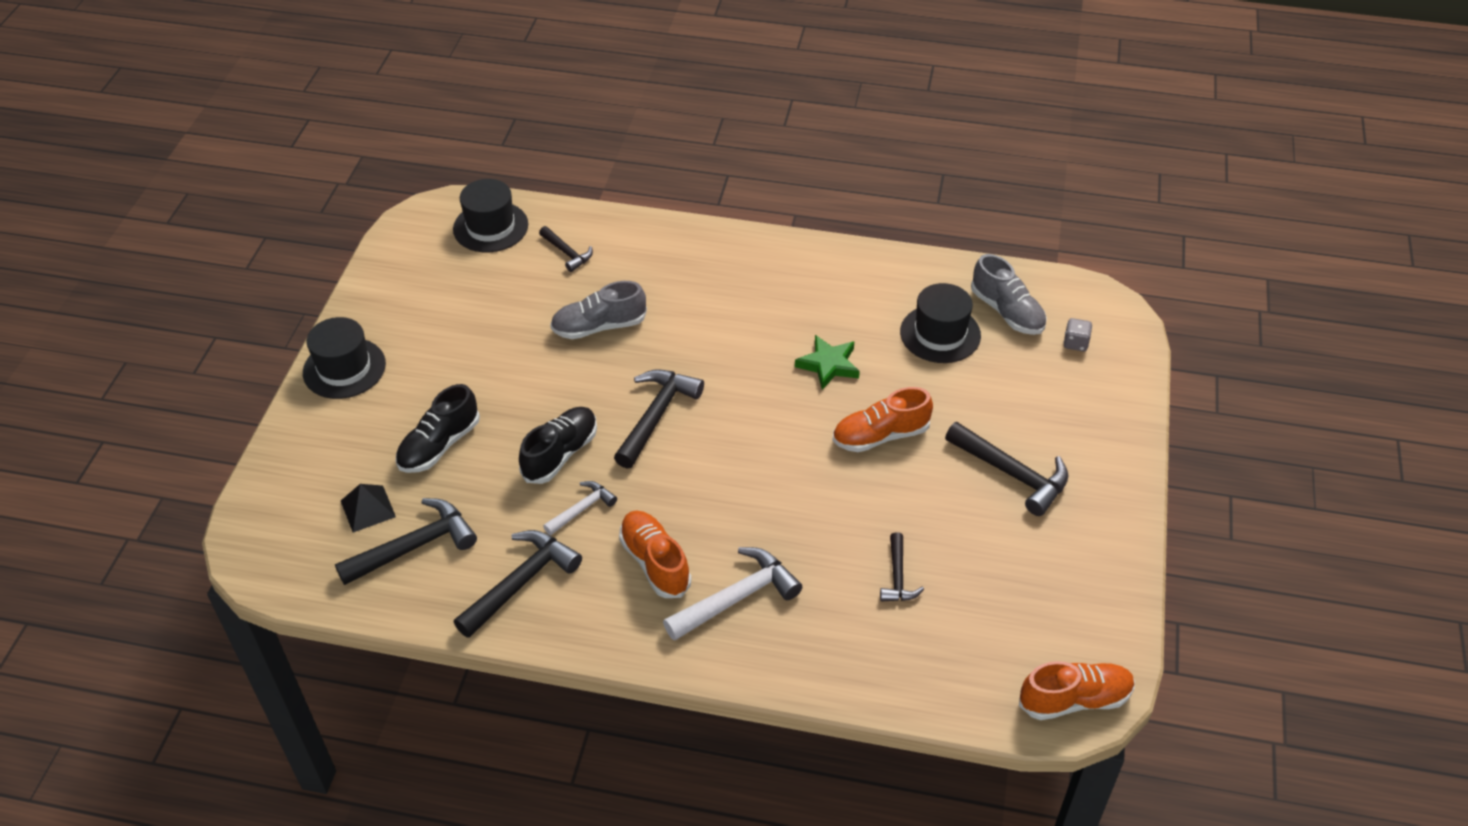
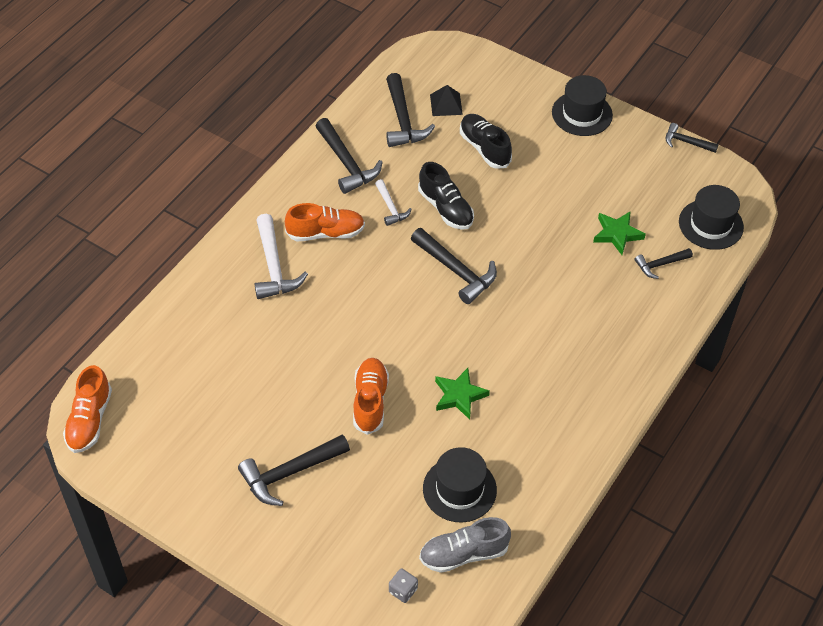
camera: 110 degrees right, 5 degrees up
(537, 295) = (617, 234): none -> green star
(599, 326) = (565, 262): grey shoe -> none
(898, 577) = (240, 361): black hammer -> black hammer (686, 142)

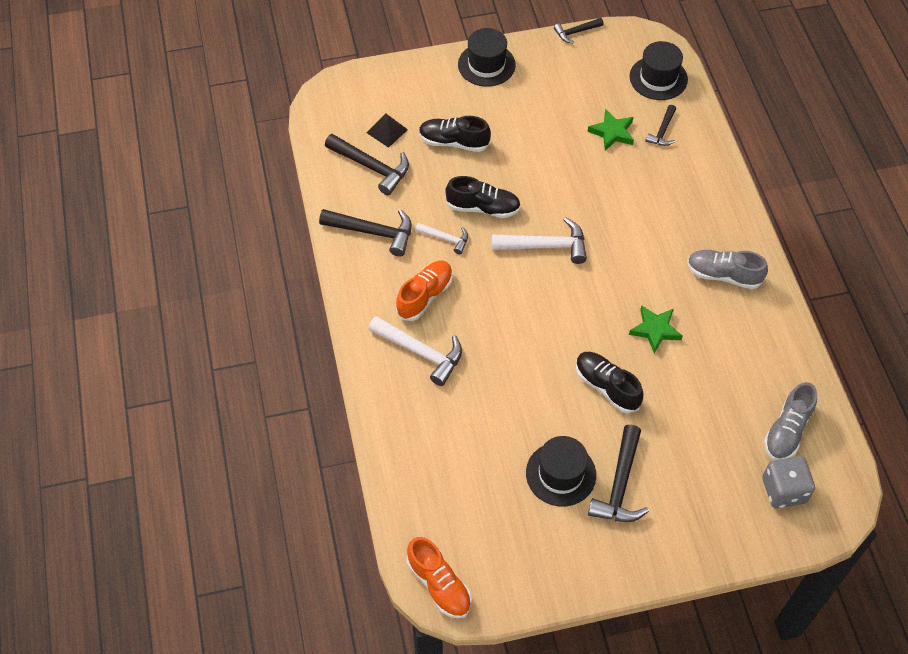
camera: 45 degrees left, 5 degrees up
(370, 401) = (606, 387): orange shoe -> black shoe
(403, 590) = (783, 490): grey dice -> grey dice, size x1.87
(456, 271) = (546, 246): black hammer -> white hammer
(459, 489) = (733, 392): black hat -> black hat (561, 474)
(566, 404) = (723, 275): none -> grey shoe

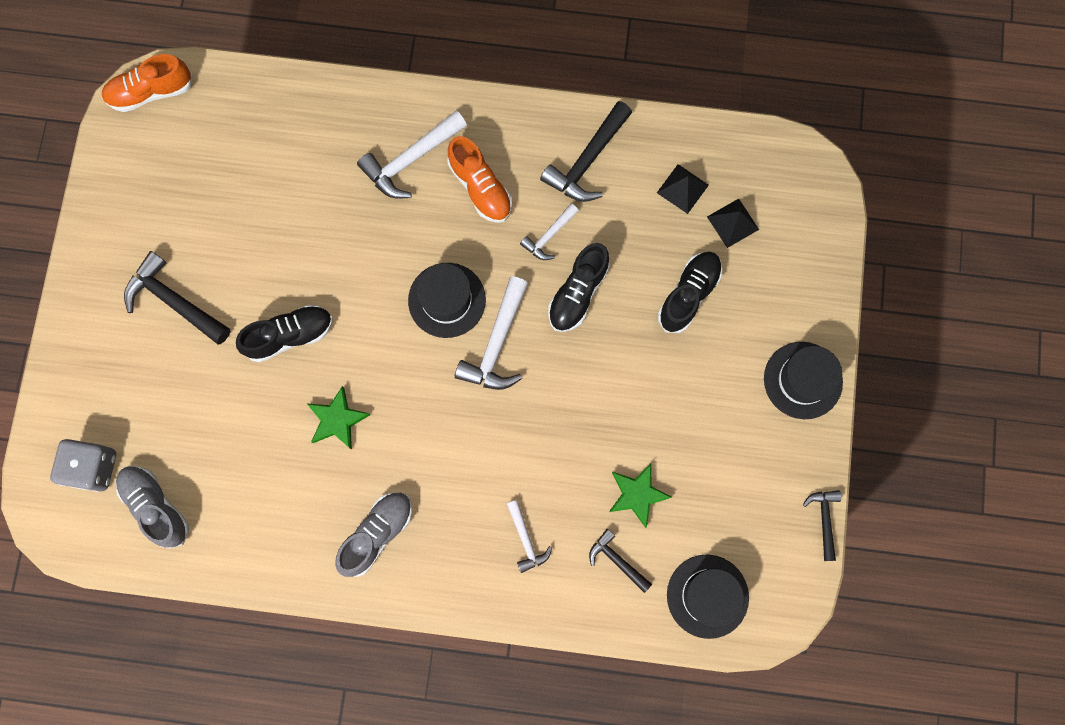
camera: 110 degrees right, 20 degrees up
(372, 167) = (682, 188): black hammer -> black pyramid
(561, 474) = (212, 247): black hat -> black hat (447, 300)
(677, 185) = (526, 540): none -> white hammer

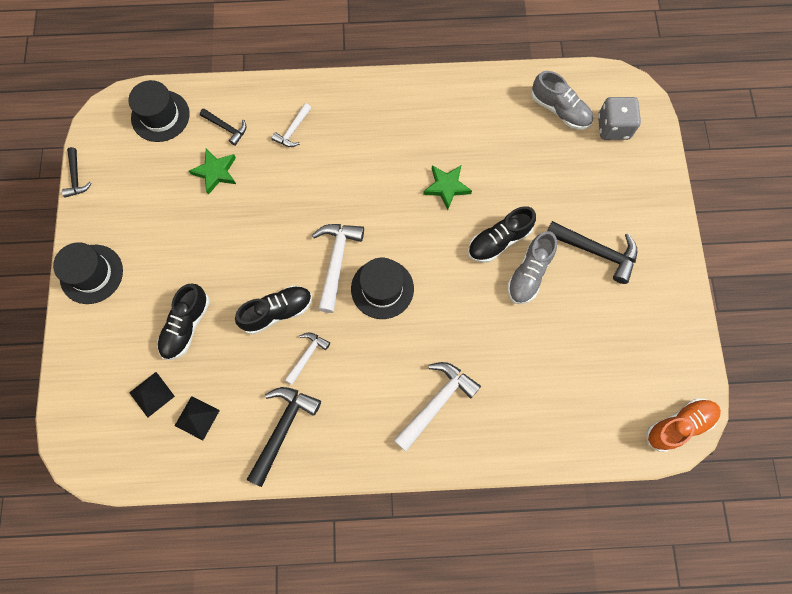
camera: 170 degrees right, 5 degrees down
(377, 533) = (399, 118): grey shoe -> grey shoe (529, 273)
(480, 188) = (372, 388): orange shoe -> none
(526, 540) = (293, 130): white hammer -> white hammer turned 120 degrees counterclockwise
(578, 293) = (277, 312): black shoe -> black shoe turned 45 degrees clockwise

